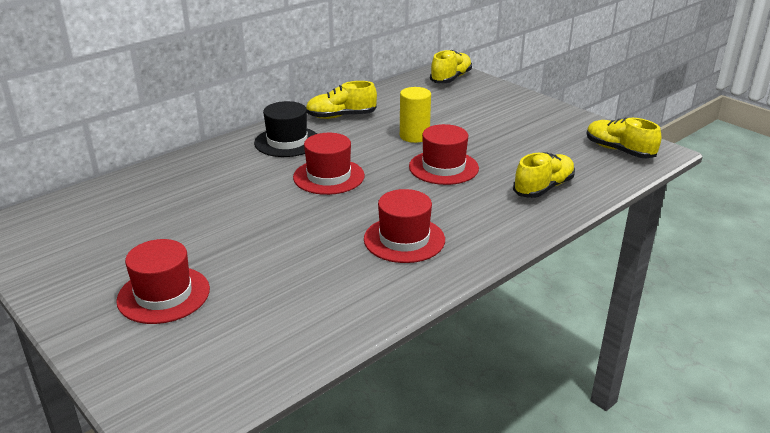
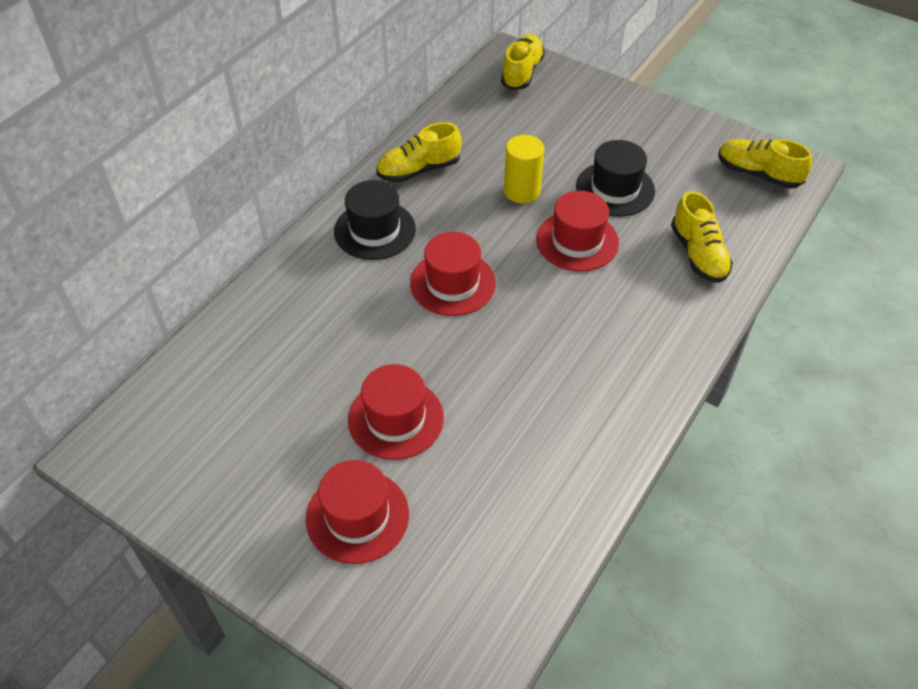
camera: 15 degrees left, 20 degrees up
(404, 239) = (581, 370): red hat -> red hat (395, 418)
(491, 144) = (615, 189): none -> black hat
(543, 188) = (698, 254): yellow shoe -> yellow shoe turned 135 degrees clockwise

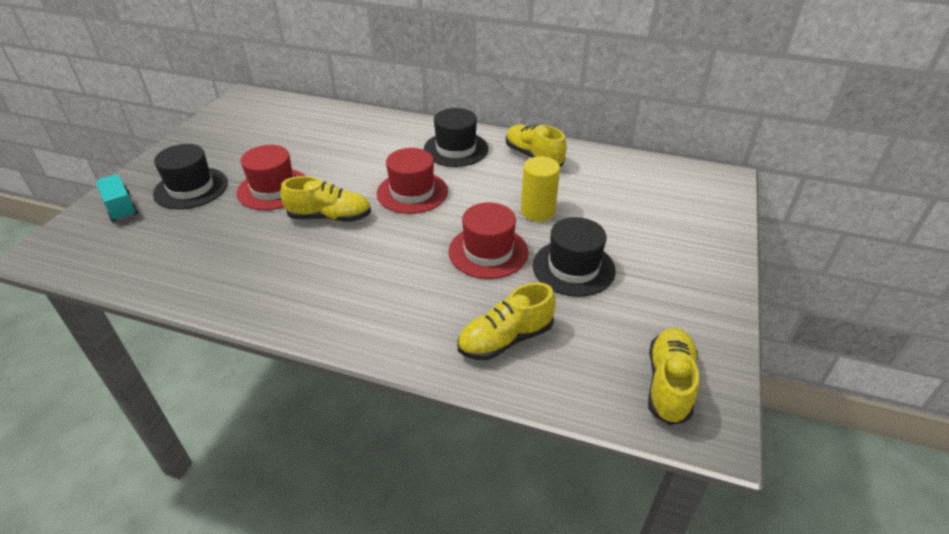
camera: 75 degrees right, 10 degrees down
(357, 516) = (191, 188): red hat -> black hat
(377, 604) = (121, 207): none -> turquoise truck
(522, 72) = (704, 188): yellow shoe -> yellow shoe (330, 217)

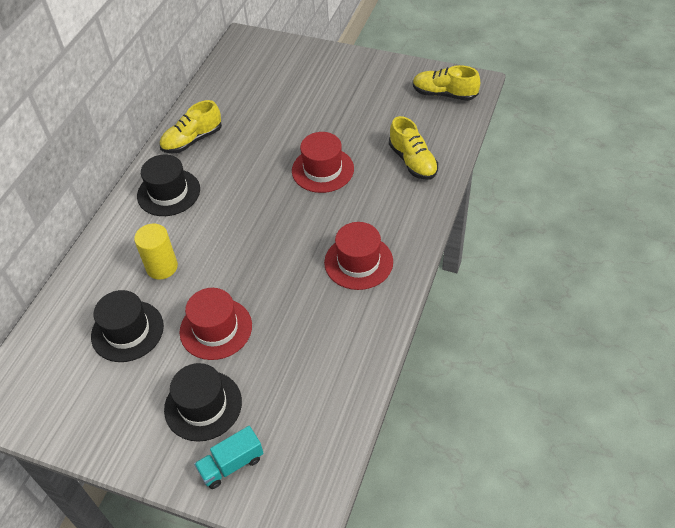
camera: 85 degrees left, 10 degrees up
(330, 217) = (268, 275): yellow shoe -> none
(412, 192) = (236, 220): red hat -> red hat (358, 262)
(537, 211) = (274, 141): yellow cylinder -> yellow cylinder (162, 267)
(573, 268) = (343, 125): black hat -> black hat (127, 331)

